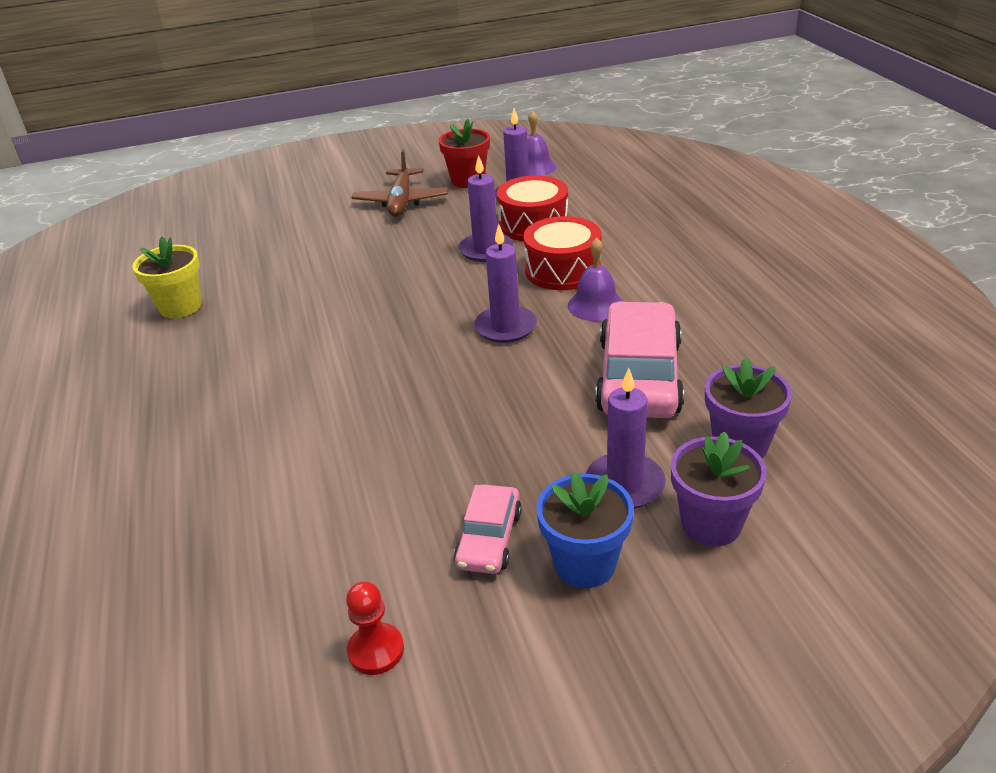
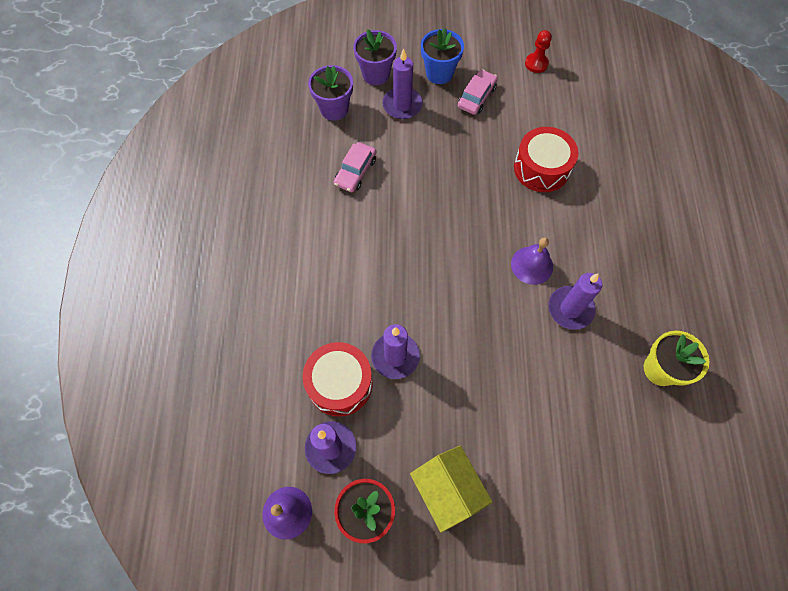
camera: 165 degrees left, 30 degrees up
(401, 202) = (447, 490): brown plane -> yellow house
(505, 327) = (415, 247): purple candle -> purple candle (570, 309)
(563, 270) = (347, 300): red drum -> red drum (541, 168)
(596, 305) = (345, 248): purple bell -> purple bell (532, 265)
(639, 376) = (355, 171): pink car -> pink car, size x0.53

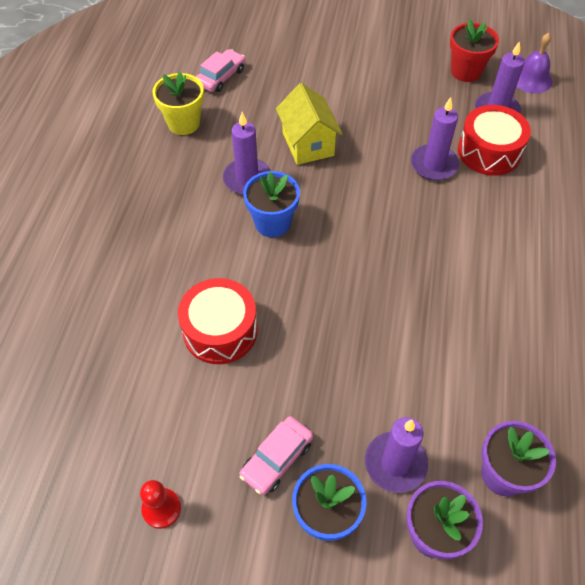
camera: 170 degrees left, 10 degrees down
(355, 171) = (471, 364): pink car -> pink car (221, 77)
(447, 490) = (398, 75): yellow house -> yellow house (308, 144)
(532, 265) = (272, 223): purple bell -> blue flower pot

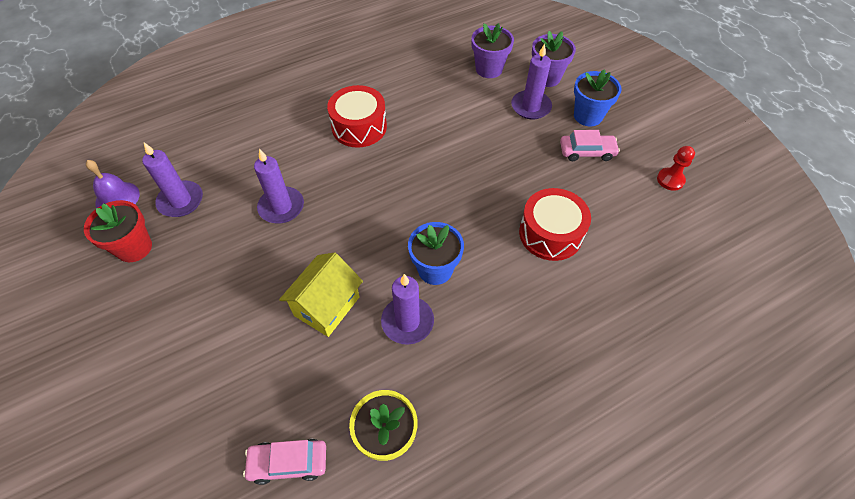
camera: 130 degrees left, 0 degrees up
(489, 152) = (238, 182): red drum -> red drum (359, 127)

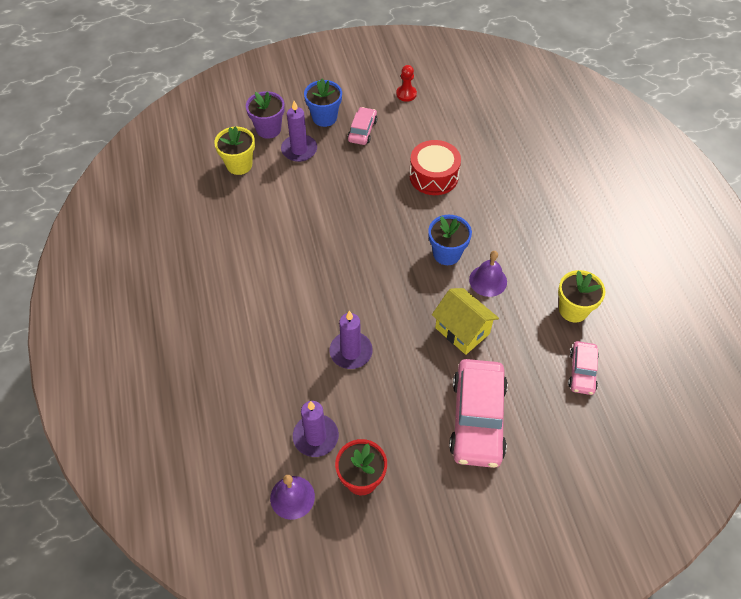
camera: 75 degrees left, 0 degrees up
(208, 343) = (477, 418): none -> pink car
(359, 127) = (273, 277): red drum -> none
(407, 322) = (488, 280): purple candle -> purple bell
(489, 69) = (239, 165): purple flower pot -> yellow flower pot

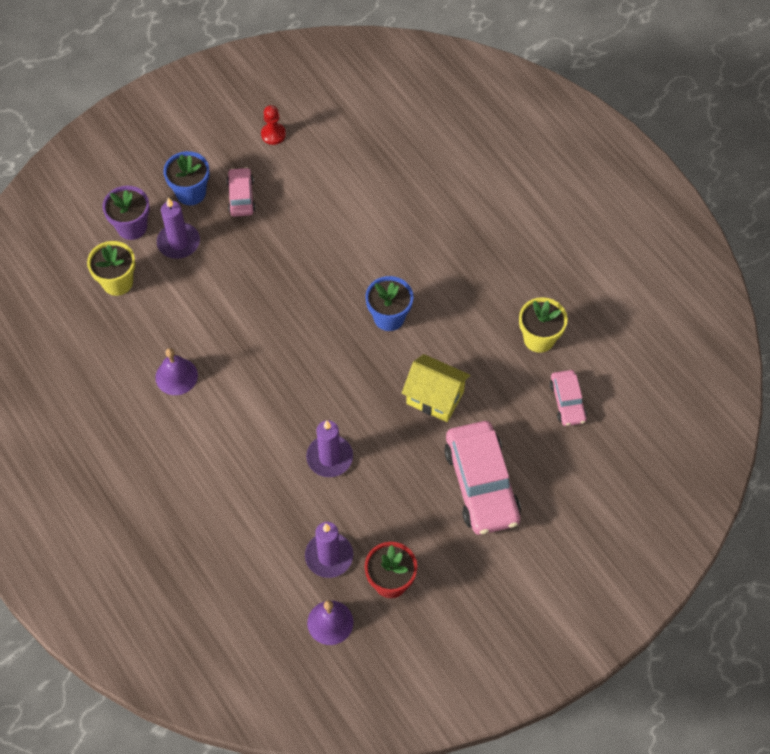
camera: 20 degrees left, 5 degrees up
(433, 176) = (342, 229): red drum -> none
(488, 280) = (442, 334): purple bell -> purple bell (176, 376)

